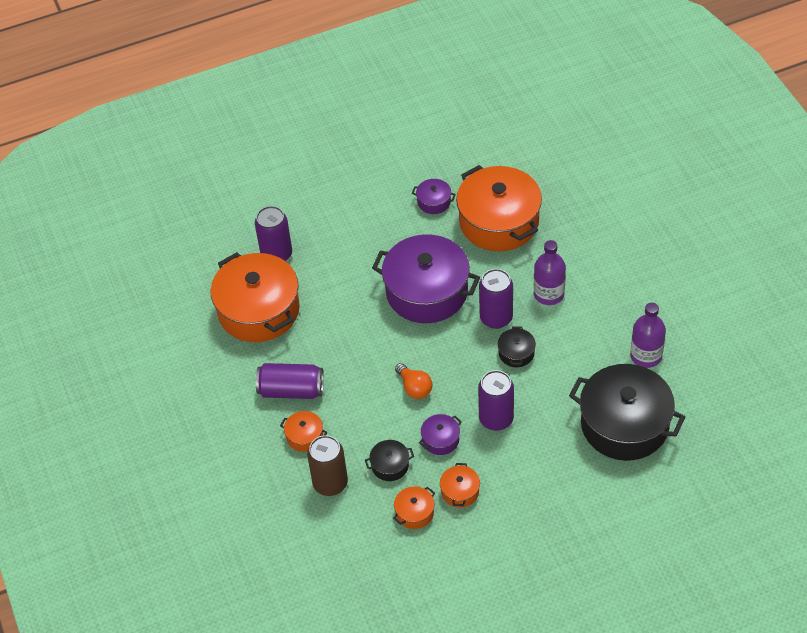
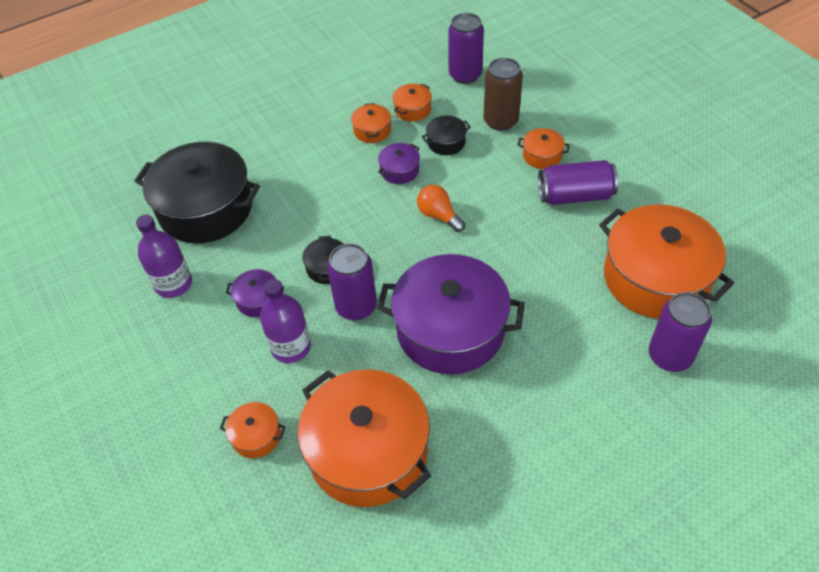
camera: 170 degrees right, 0 degrees up
(434, 202) = (472, 475): purple pot -> purple pot (258, 300)
(496, 419) = (344, 197): purple can -> purple can (465, 75)
(574, 239) = (256, 436): none -> orange pot

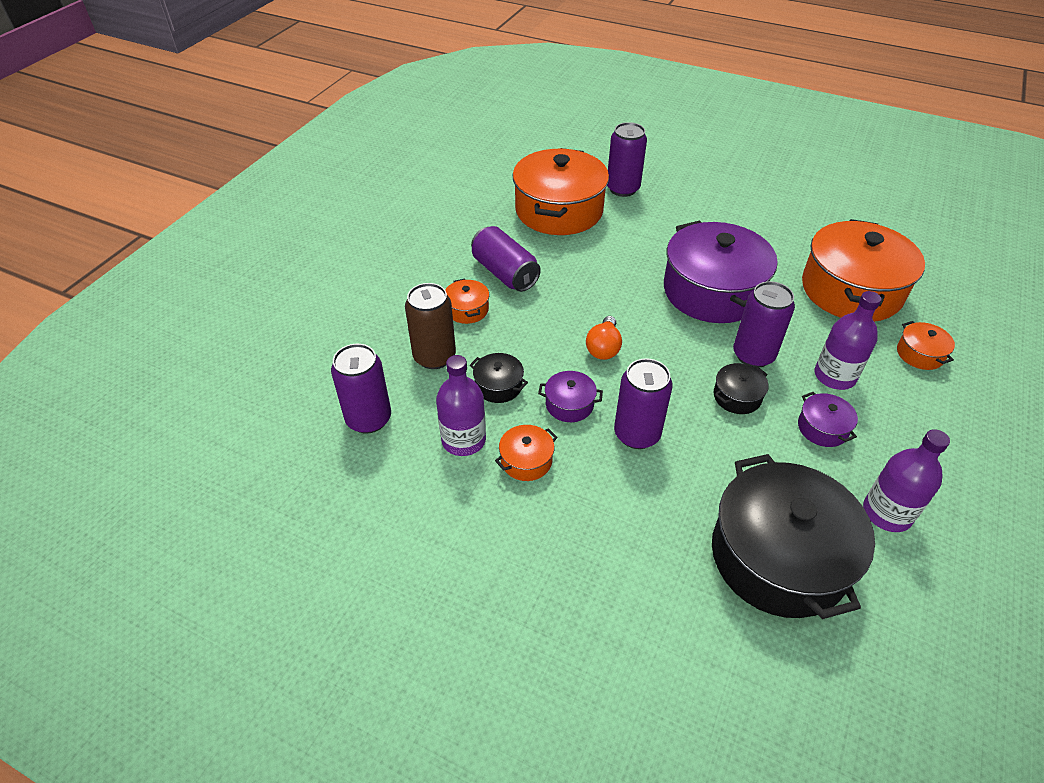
camera: 125 degrees left, 5 degrees down
(345, 192) = (637, 434): none -> purple can
(412, 109) = (463, 440): orange pot -> purple bottle

